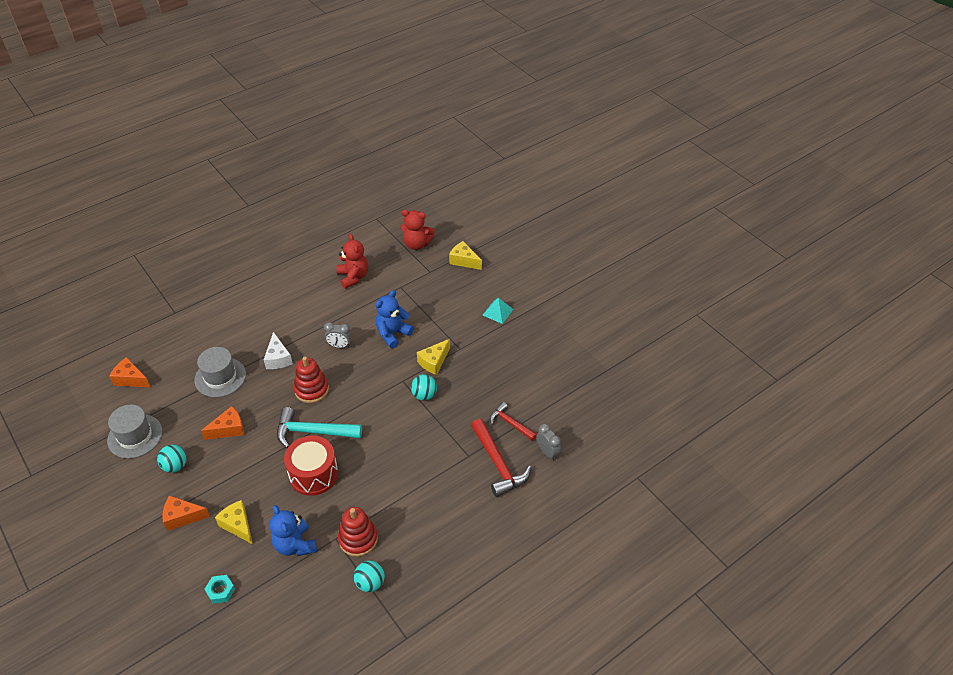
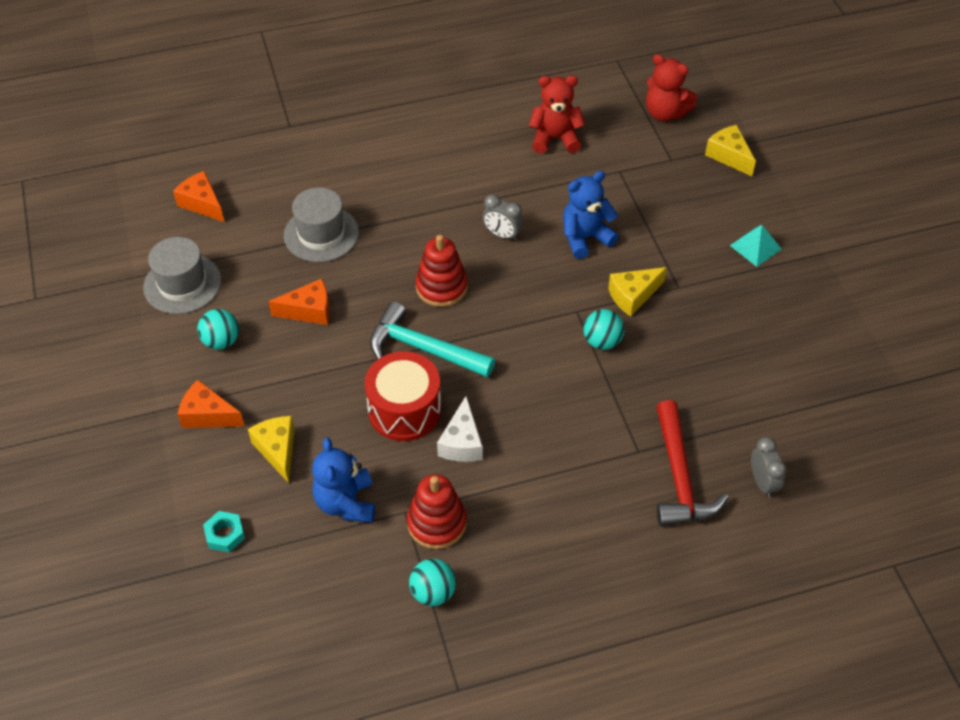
camera: 20 degrees right, 5 degrees up
(278, 358) = (409, 229): white cheese -> white cheese (462, 442)
(353, 277) = (555, 138): red teddy bear -> red teddy bear turned 90 degrees counterclockwise
(510, 424) = (719, 422): red hammer -> none

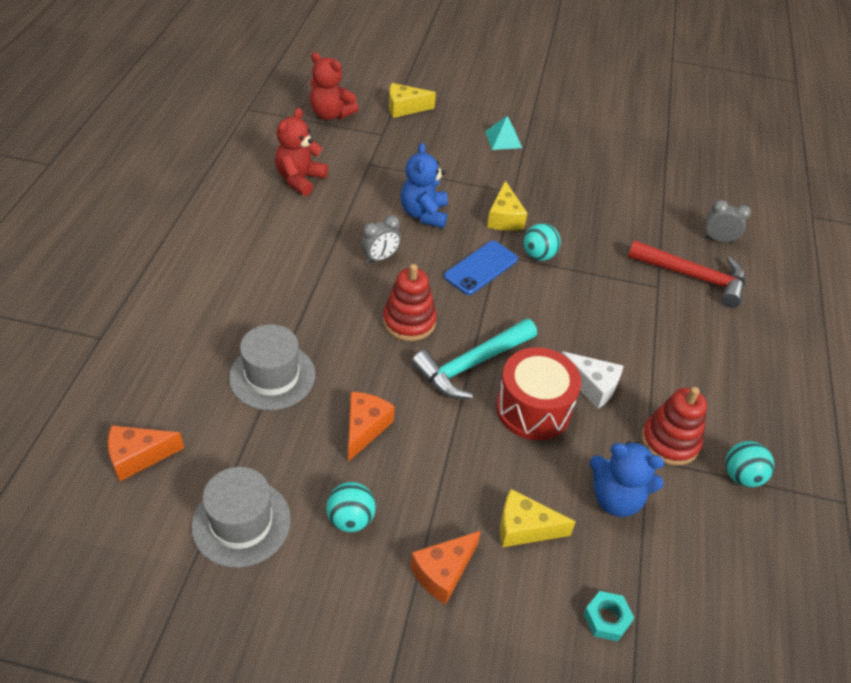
camera: 65 degrees left, 5 degrees down
(548, 307) = (481, 268): none -> blue phone
(665, 113) = (331, 114): red teddy bear -> red teddy bear turned 60 degrees clockwise

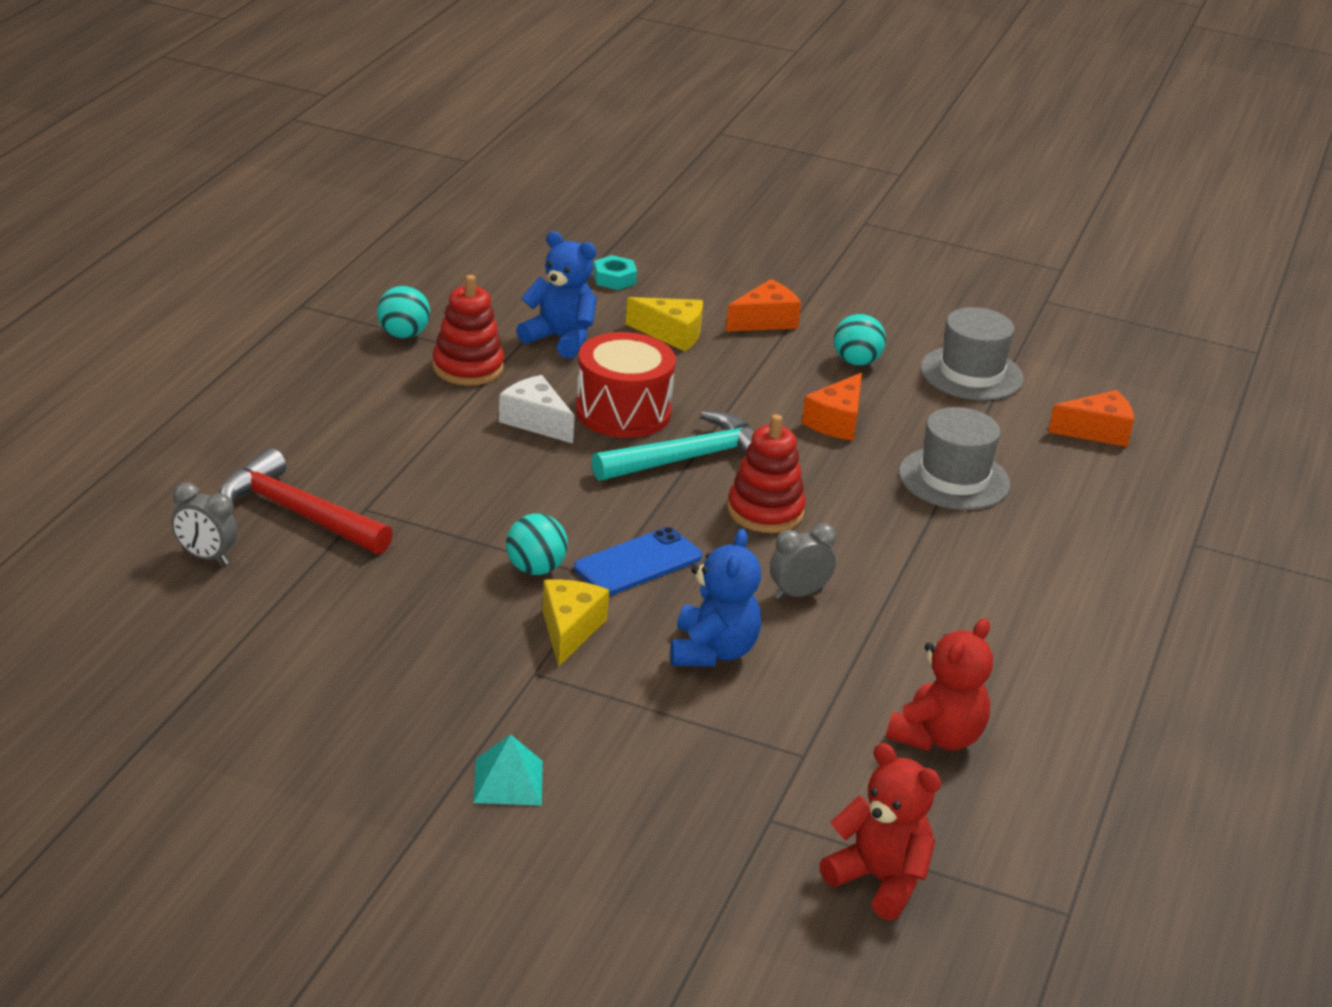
camera: 170 degrees left, 15 degrees down
(404, 108) = (708, 882): yellow cheese -> none

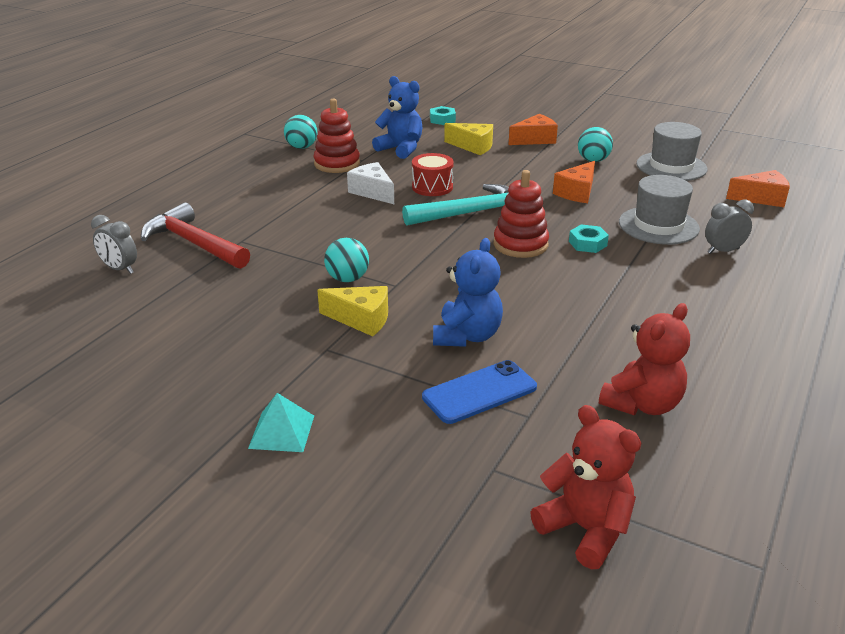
camera: 10 degrees right, 0 degrees up
(569, 630) = (361, 319): yellow cheese -> yellow cheese turned 90 degrees clockwise
(623, 412) = (432, 187): red drum -> red drum, size x0.65
(638, 562) = (422, 275): blue phone -> blue phone (479, 392)
(798, 594) = (538, 297): grey clock -> grey clock (723, 251)
(858, 509) = (587, 243): none -> turquoise nut

